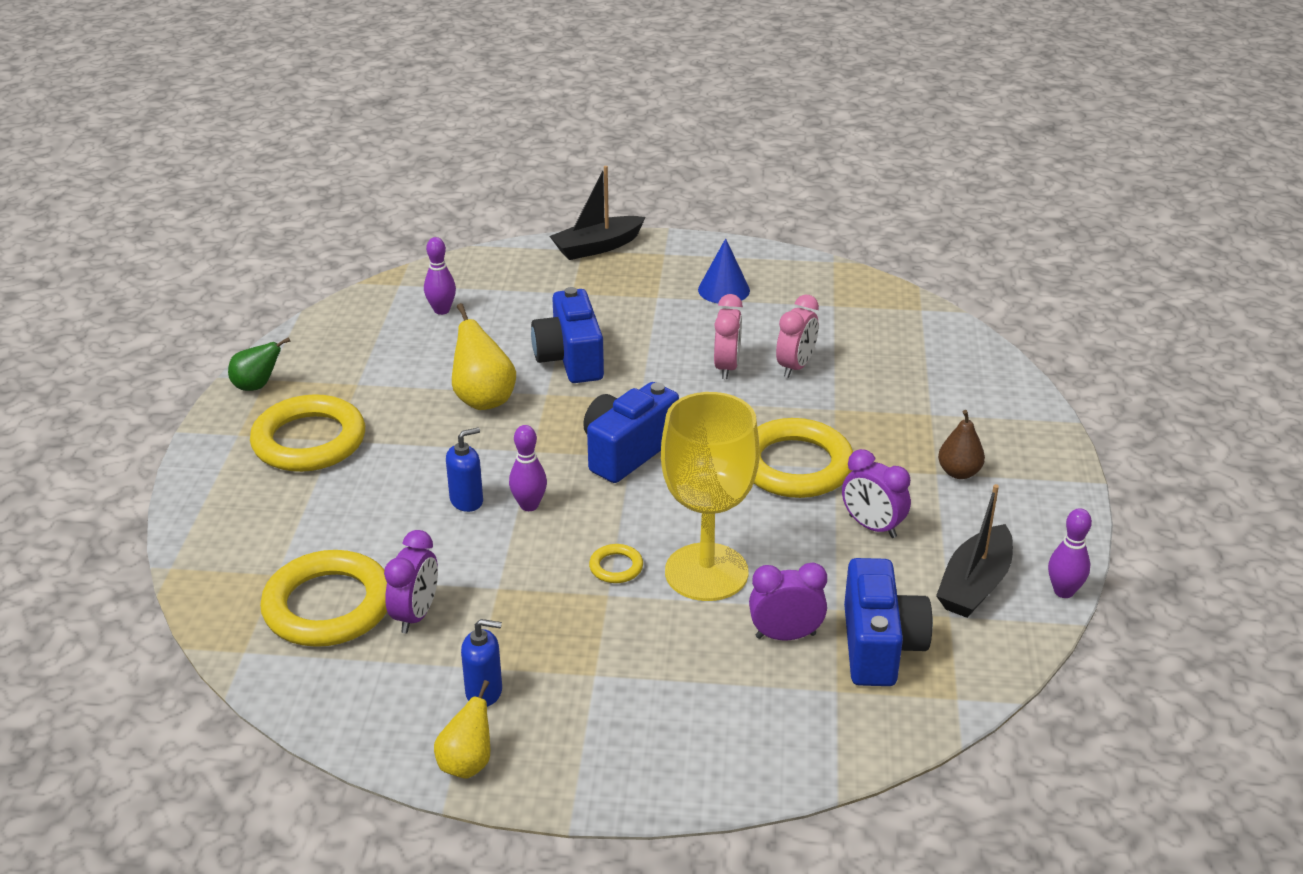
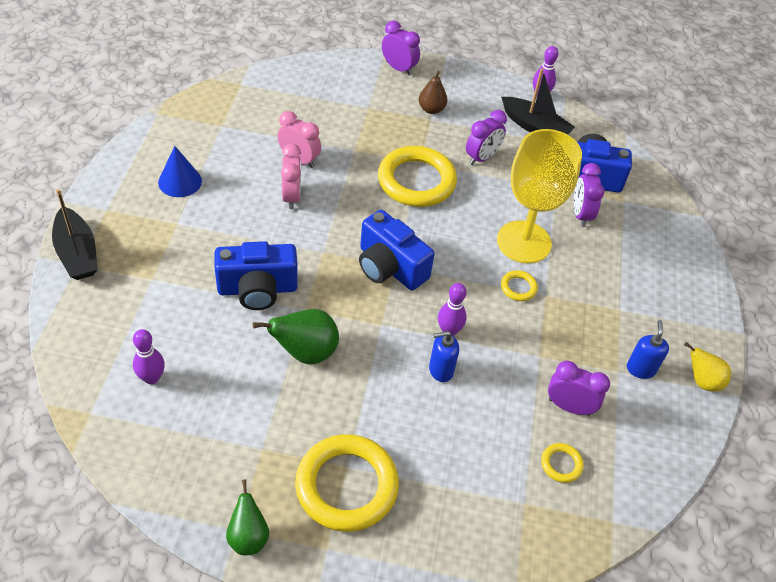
camera: 90 degrees left, 15 degrees up
(328, 606) = (561, 464): yellow ring -> yellow ring, size x0.43
(467, 501) = (440, 370): blue soap dispenser -> blue soap dispenser turned 75 degrees counterclockwise
(483, 399) = (305, 352): yellow pear -> green pear
(727, 367) = (291, 196): pink clock -> pink clock turned 75 degrees clockwise
(1038, 436) = (398, 68): none -> purple clock

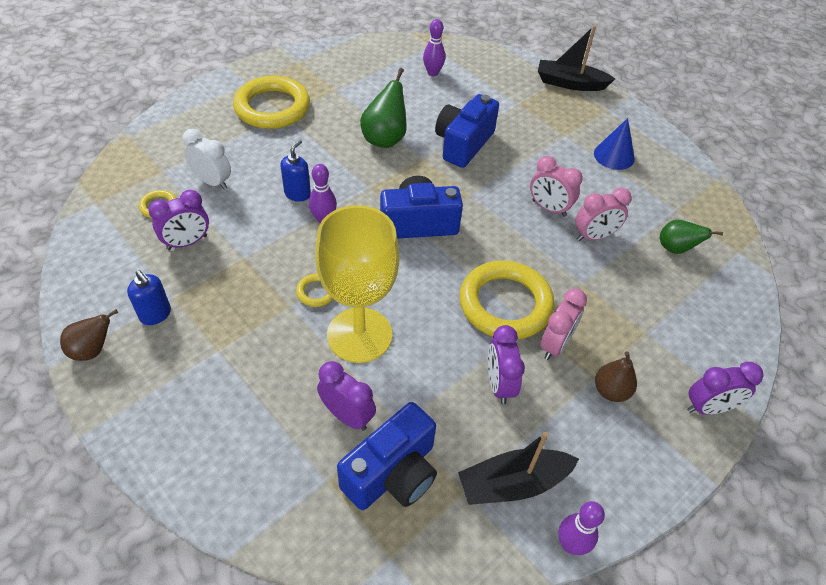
camera: 130 degrees right, 0 degrees up
(248, 537) = (290, 62): green pear -> green pear (676, 249)
(423, 144) = (555, 344): none -> pink clock
(493, 447) = (212, 182): none -> white clock
(702, 381) = (93, 350): yellow pear -> brown pear

